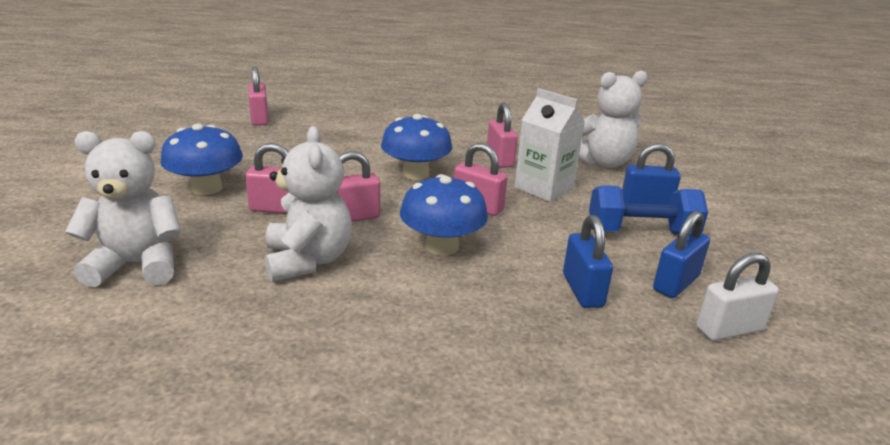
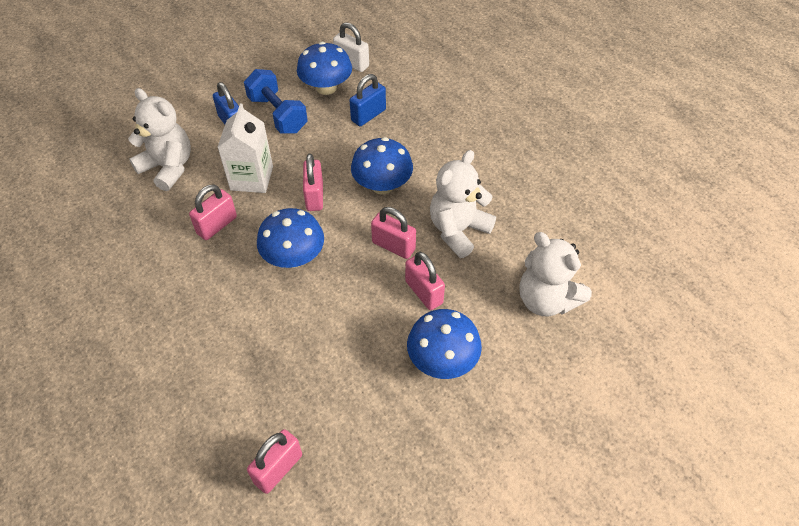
camera: 125 degrees left, 25 degrees up
(675, 283) = (326, 87): blue padlock -> blue mushroom

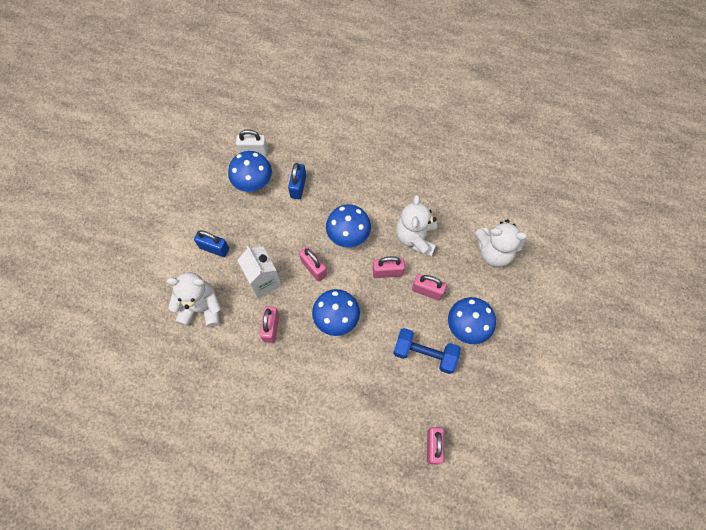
camera: 35 degrees left, 15 degrees up
(278, 114) = (238, 222): blue dumbbell -> blue dumbbell (424, 354)

